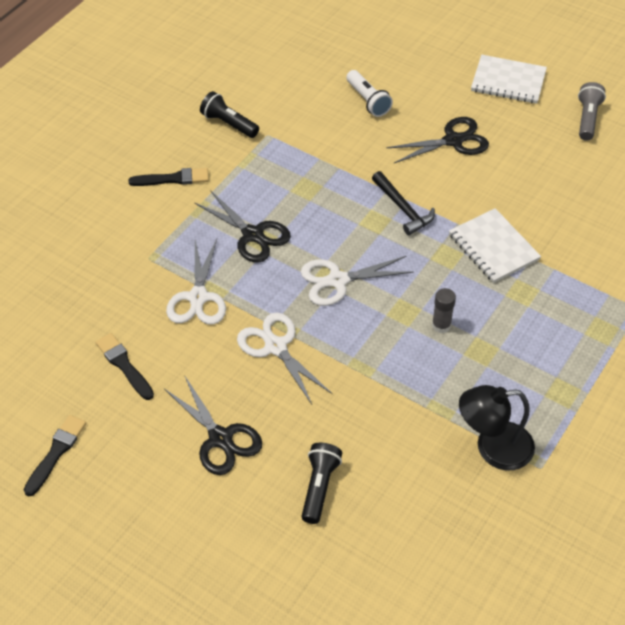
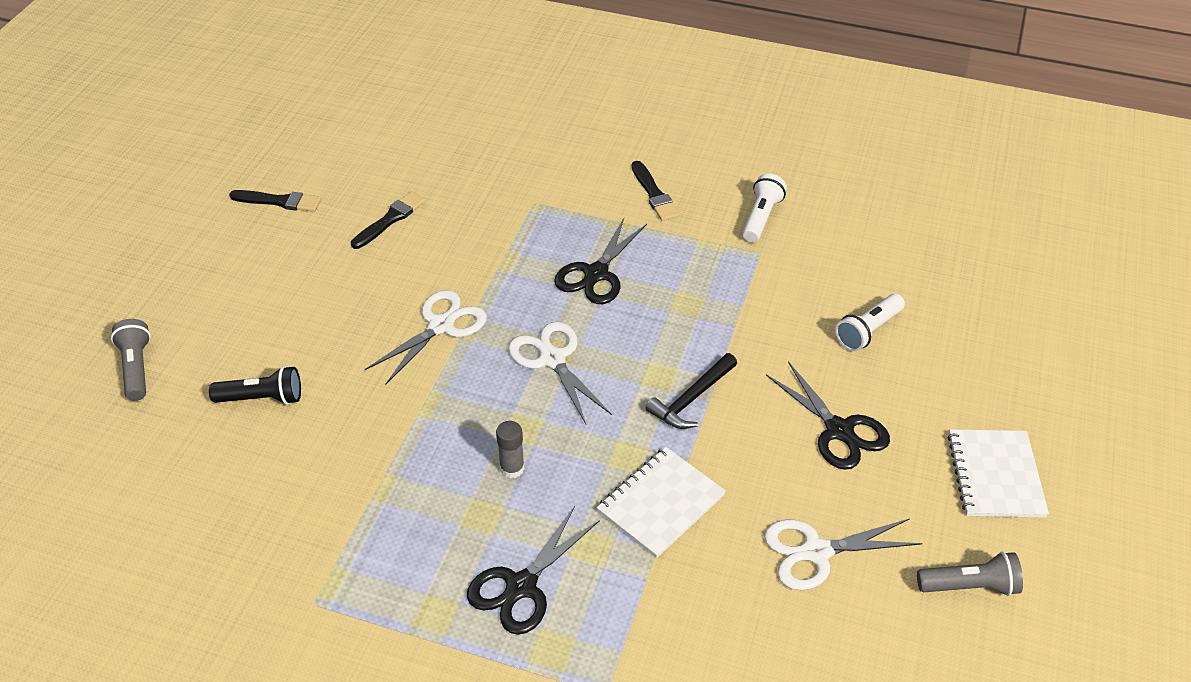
camera: 75 degrees right, 5 degrees down
(198, 297) = (492, 251): white scissors -> white scissors (816, 552)
(220, 438) = (312, 309): black scissors -> black scissors (521, 586)
(229, 124) = (761, 217): black flashlight -> white flashlight
(248, 590) = (137, 368): none -> grey flashlight
(493, 448) = (336, 548): black lamp -> none

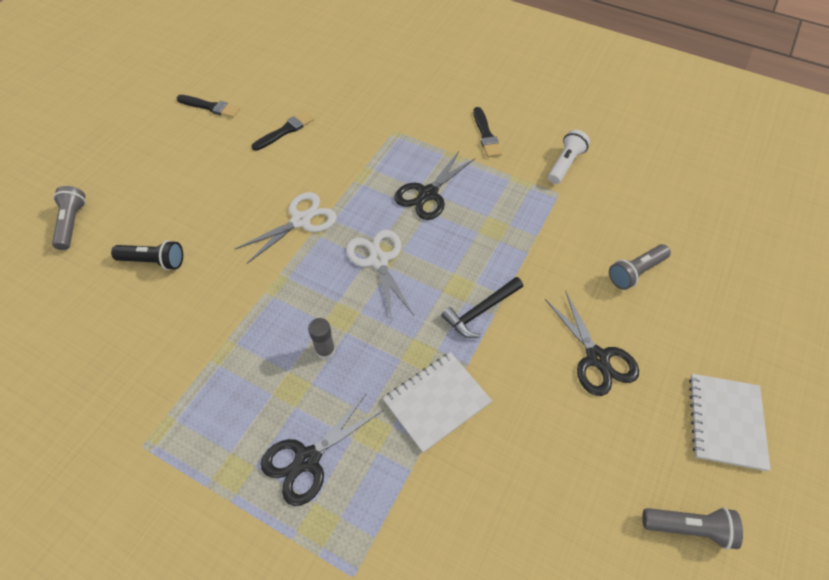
camera: 10 degrees right, 10 degrees up
(816, 552) = (558, 470): white scissors -> none
(868, 331) = (635, 272): white flashlight -> grey flashlight

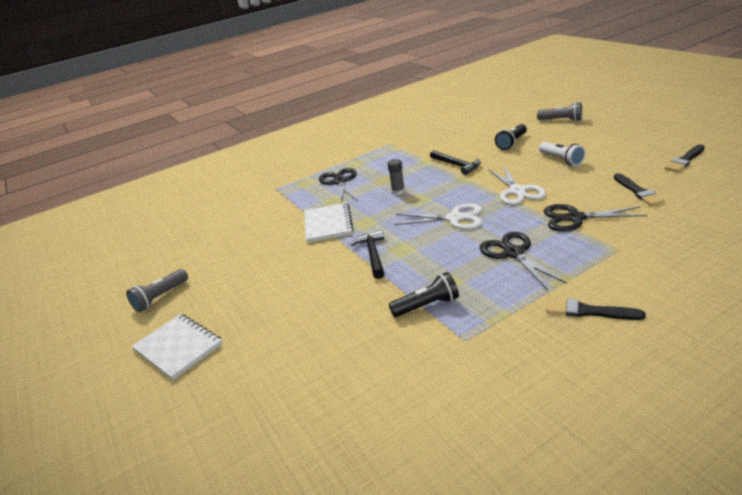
camera: 125 degrees right, 25 degrees down
(232, 306) = (457, 165): none -> black hammer
(534, 231) = (427, 305): none -> black flashlight
(565, 164) = (508, 362): white flashlight -> white flashlight (561, 160)
(597, 358) = (285, 299): black scissors -> black scissors (575, 218)
(635, 272) = (332, 356): grey flashlight -> none

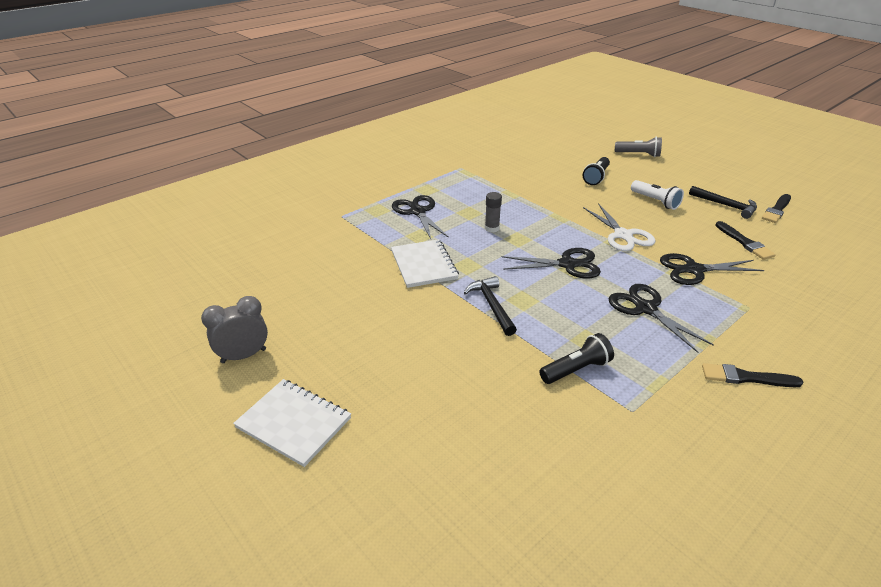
camera: 15 degrees left, 5 degrees up
(160, 297) = (243, 356): grey flashlight -> grey clock
(454, 218) = (567, 264): white scissors -> black scissors
(457, 165) = (546, 200): black hammer -> black hammer (726, 205)

